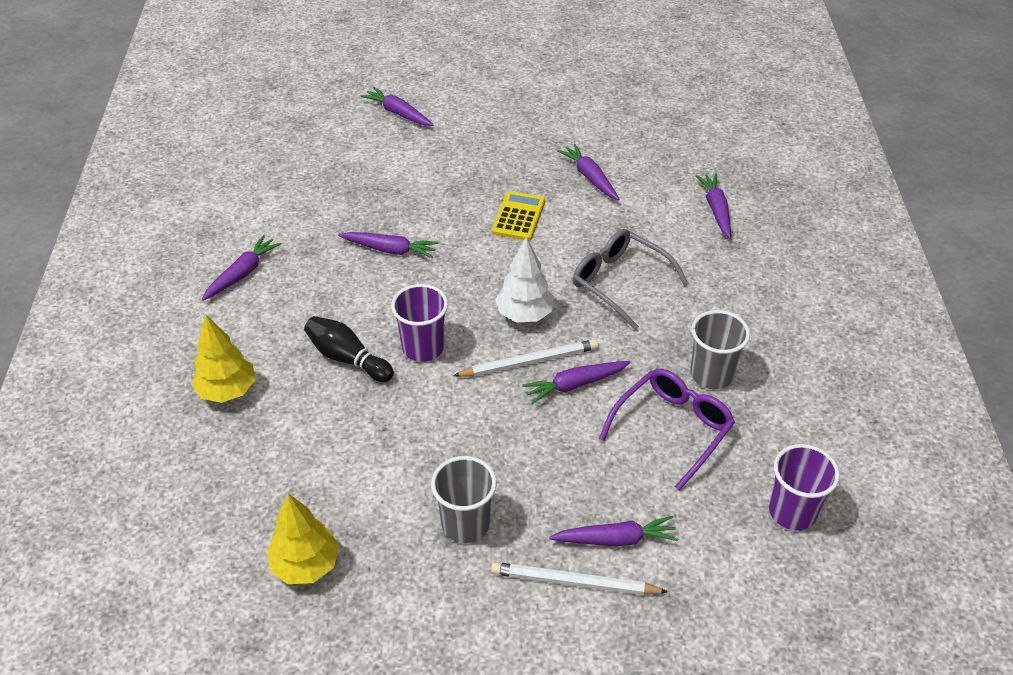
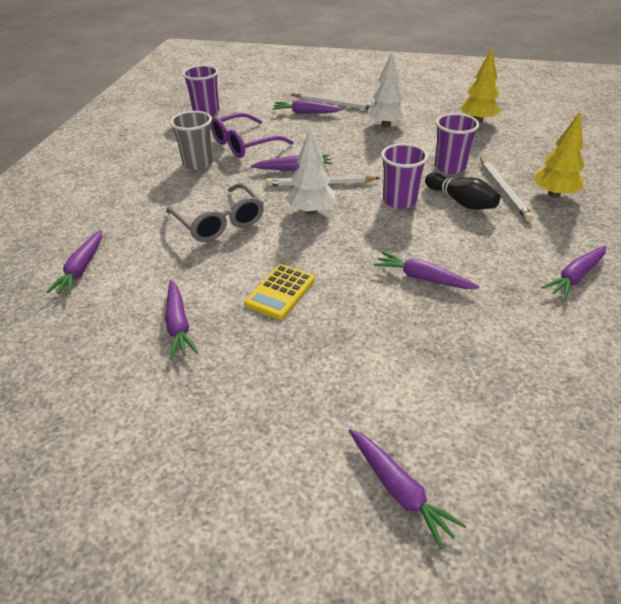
camera: 165 degrees left, 5 degrees down
(291, 387) = (503, 191): none -> white pencil
(359, 425) = (450, 167): none -> purple cup
(465, 524) = (386, 125): grey cup -> white tree

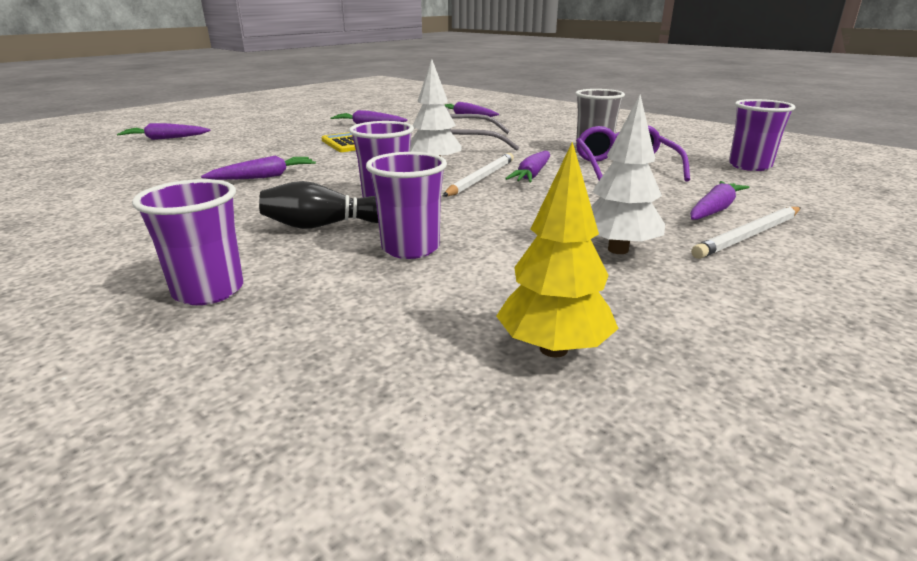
camera: 120 degrees right, 15 degrees down
(503, 191) = (291, 259): white pencil -> none
(554, 194) = (208, 291): yellow tree -> purple cup
(575, 277) = (107, 228): purple carrot -> none

